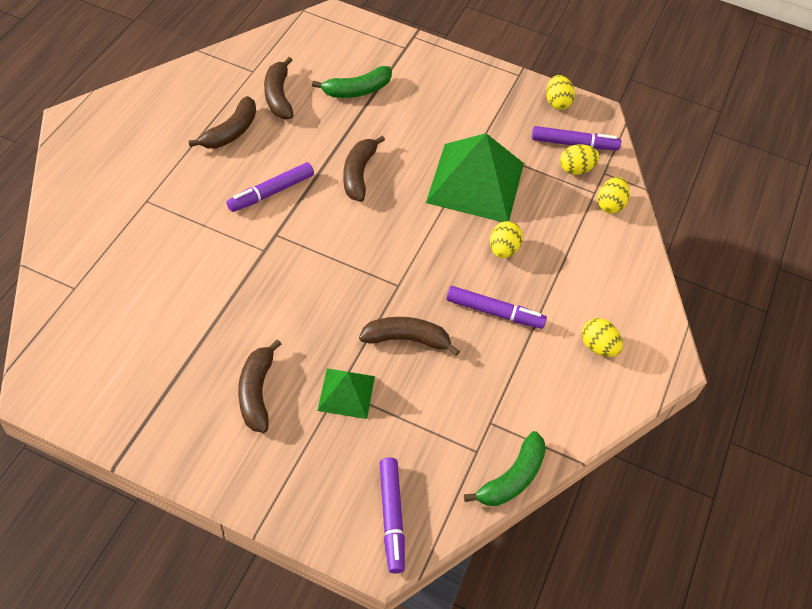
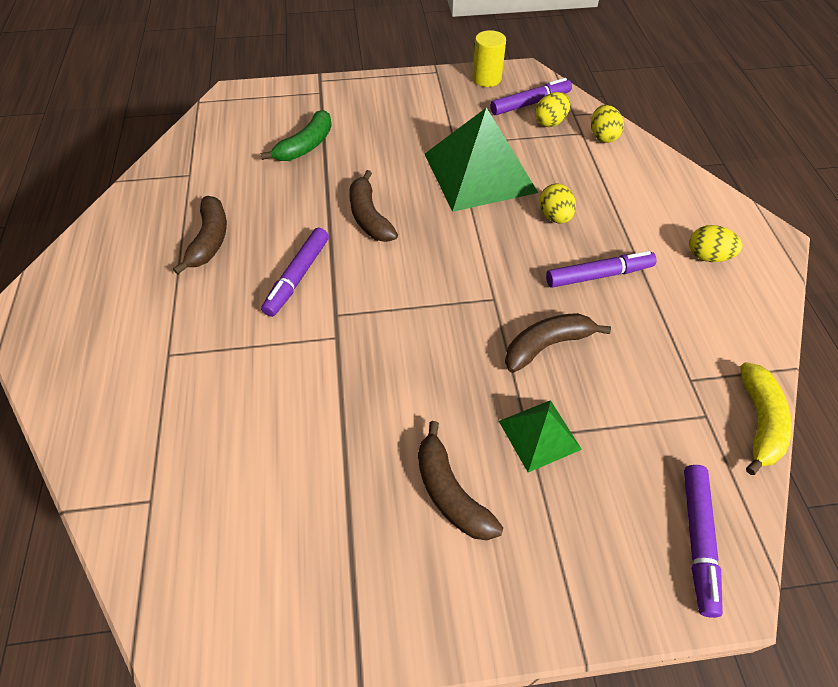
camera: 25 degrees left, 0 degrees up
(278, 96) = (233, 185): brown banana -> none
(391, 517) = (697, 540): purple marker -> purple marker turned 45 degrees clockwise
(512, 478) = (759, 422): green banana -> yellow banana
(557, 102) = (486, 78): yellow egg -> yellow cylinder

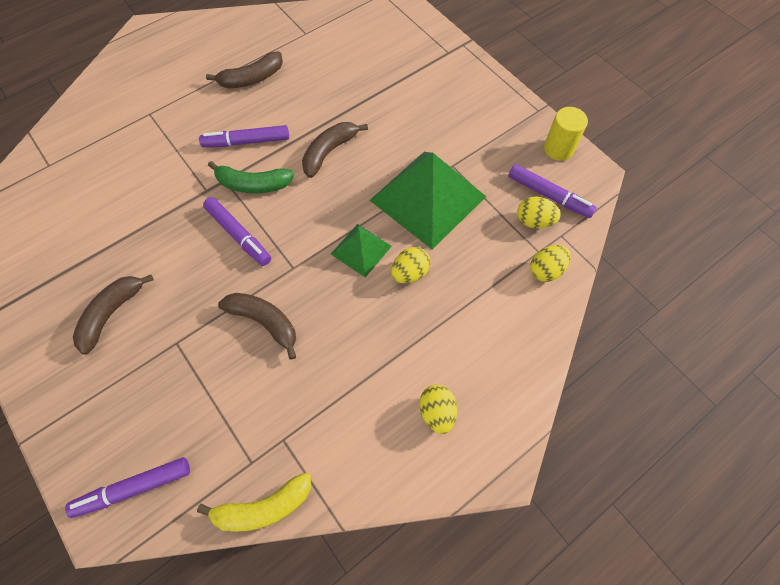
camera: 60 degrees right, 10 degrees up
(306, 146) = (379, 77): green banana -> green banana (253, 184)
(539, 435) = (180, 349): green pyramid -> green pyramid (361, 250)
(598, 275) = (360, 331): purple marker -> purple marker (238, 235)

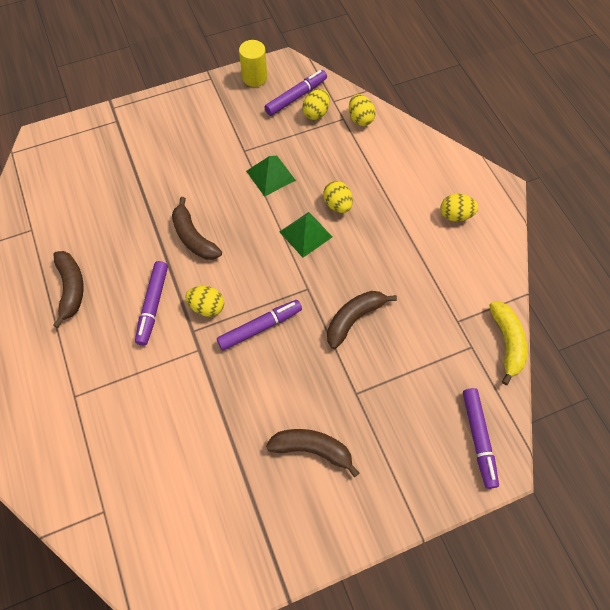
camera: 75 degrees left, 0 degrees up
(111, 314) = (312, 449): brown banana -> brown banana turned 150 degrees clockwise
(253, 184) = (207, 307): green banana -> yellow egg
(427, 198) = (270, 175): green pyramid -> green pyramid, size x0.51

